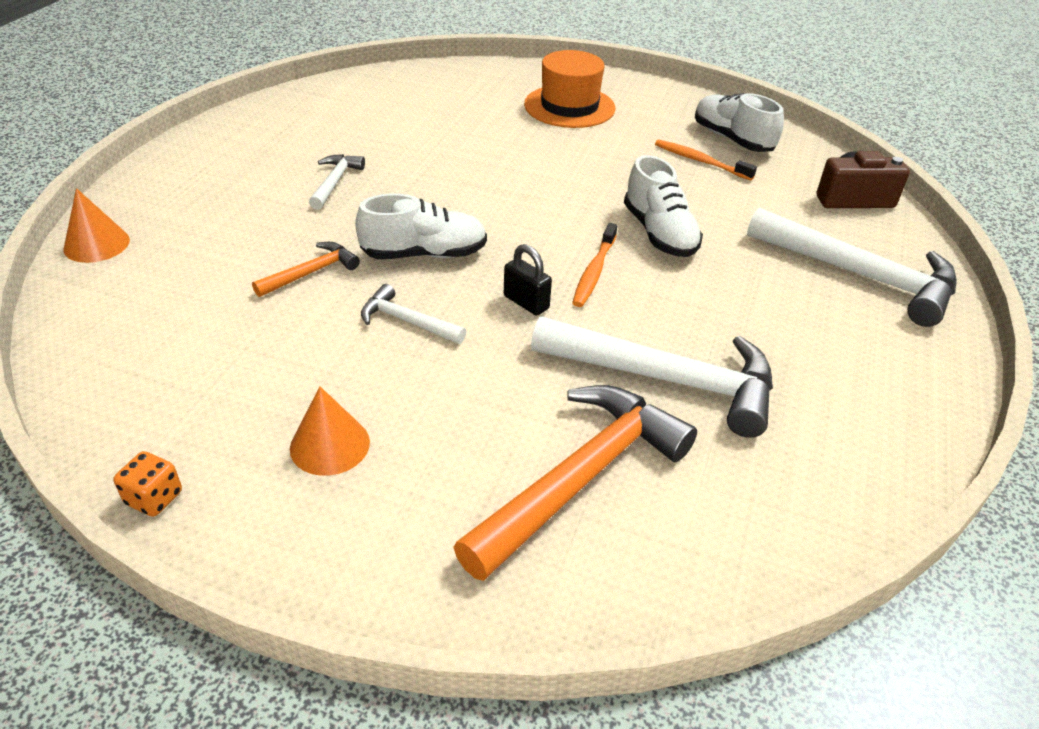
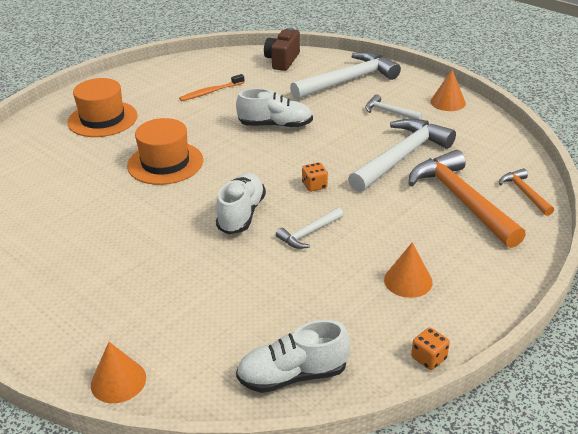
camera: 65 degrees left, 5 degrees down
(311, 272) = (232, 266): orange hammer -> orange hammer (524, 193)
(335, 182) = (120, 239): white hammer -> white hammer (389, 112)
(504, 171) = (165, 163): none -> orange hat
(526, 302) = (314, 186): black padlock -> orange dice
(594, 272) = (299, 156): orange toothbrush -> none
(732, 139) = (195, 75): white shoe -> white shoe (293, 375)
(905, 410) = (448, 102): none -> orange cone

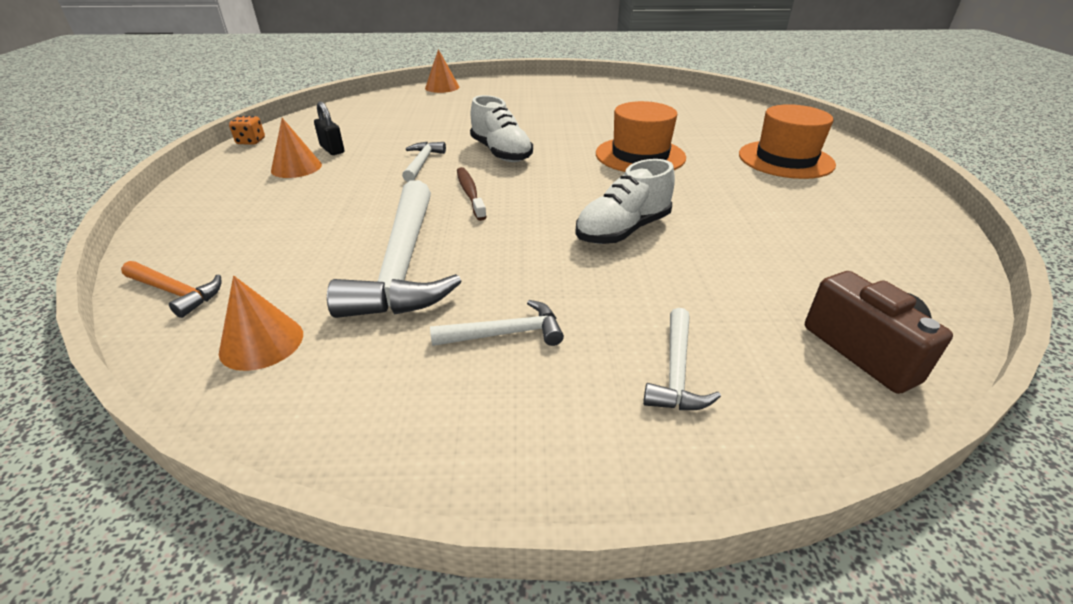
camera: 135 degrees right, 0 degrees up
(211, 92) = (789, 233): orange toothbrush -> none
(293, 375) = (344, 113): white shoe -> none
(314, 186) = (470, 193): orange dice -> brown toothbrush
(349, 80) = (676, 372): white hammer -> white hammer, size x0.49
(361, 294) = (332, 149): none -> black padlock
(448, 102) = (415, 430): orange cone -> orange cone (261, 342)
(461, 200) = (276, 246): orange hammer -> none

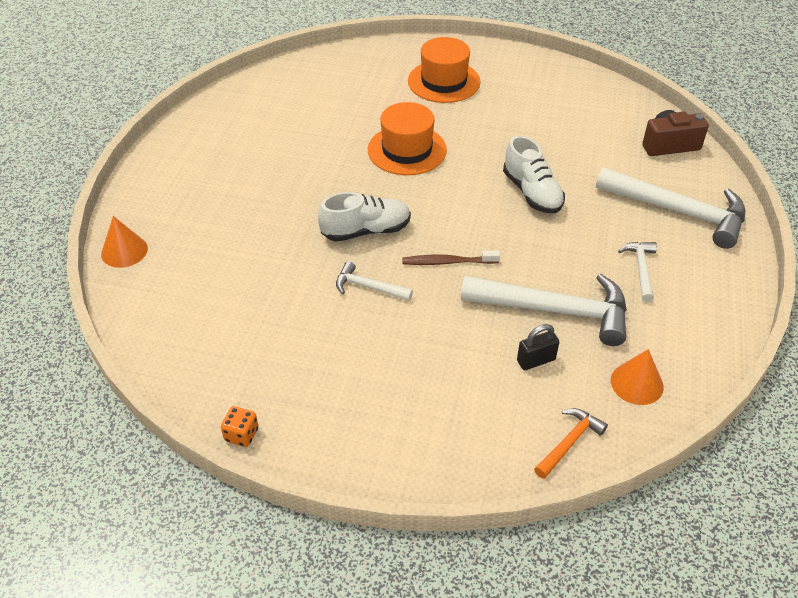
camera: 75 degrees left, 10 degrees up
(296, 167) = (343, 385): orange cone -> none
(332, 149) = (302, 356): black padlock -> black padlock (536, 360)
(676, 372) = (679, 212): white hammer -> white hammer, size x2.05

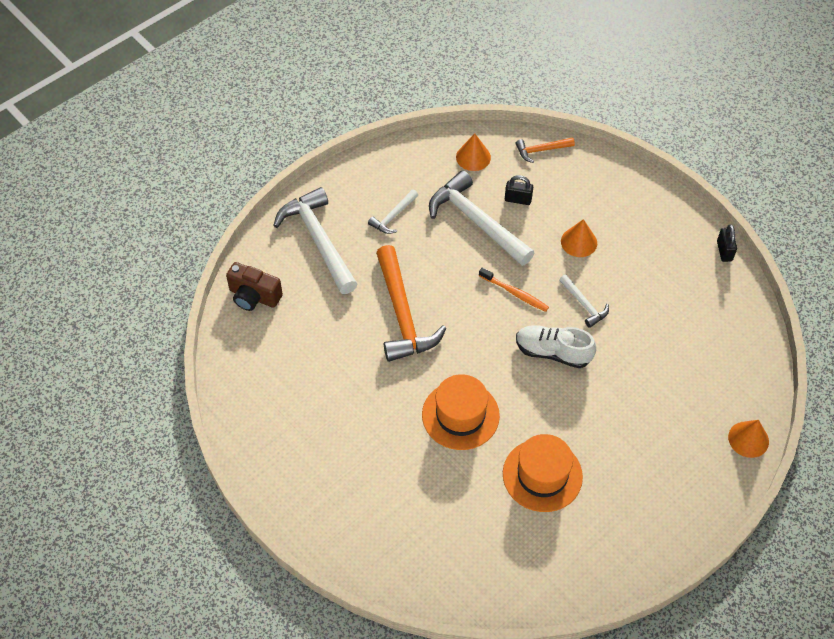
camera: 145 degrees left, 10 degrees up
(241, 434) = (724, 251): orange dice -> black padlock
(425, 349) = (579, 242): none -> orange cone
(444, 81) = (358, 482): orange hat -> orange hat (542, 475)
(448, 262) = (515, 293): brown toothbrush -> orange toothbrush
(532, 193) = (402, 315): white shoe -> orange hammer

